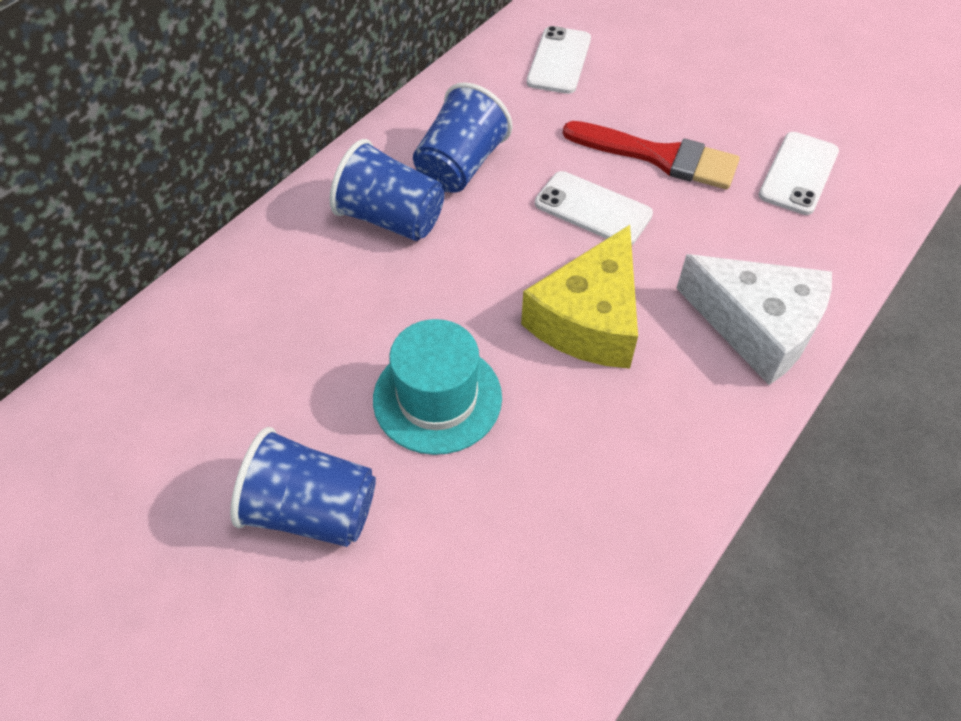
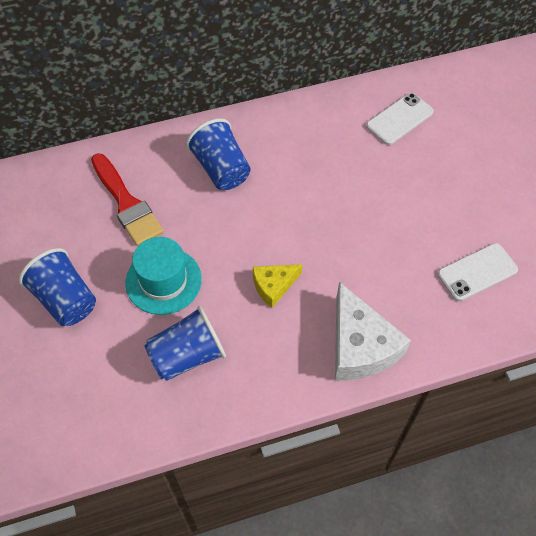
camera: 35 degrees right, 5 degrees up
(460, 166) = (283, 157): blue cup -> blue cup (187, 355)
(589, 319) = (273, 286): yellow cheese -> yellow cheese, size x0.56
(593, 209) = (333, 224): white phone -> none
(659, 157) = (401, 214): red brush -> red brush (126, 203)

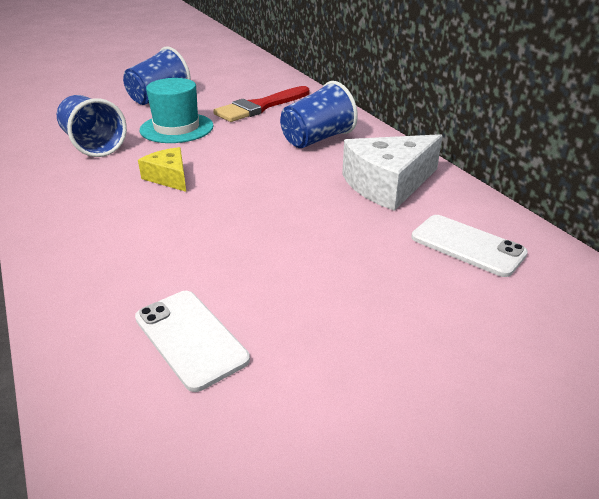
camera: 80 degrees right, 25 degrees down
(360, 346) = (78, 236): white cheese -> white cheese (388, 184)

